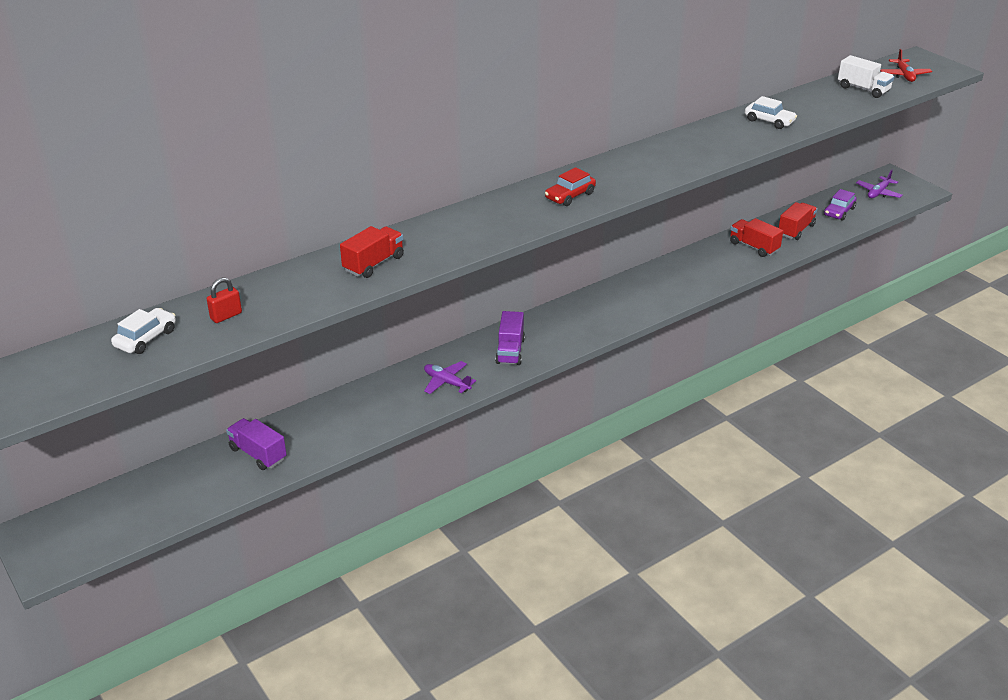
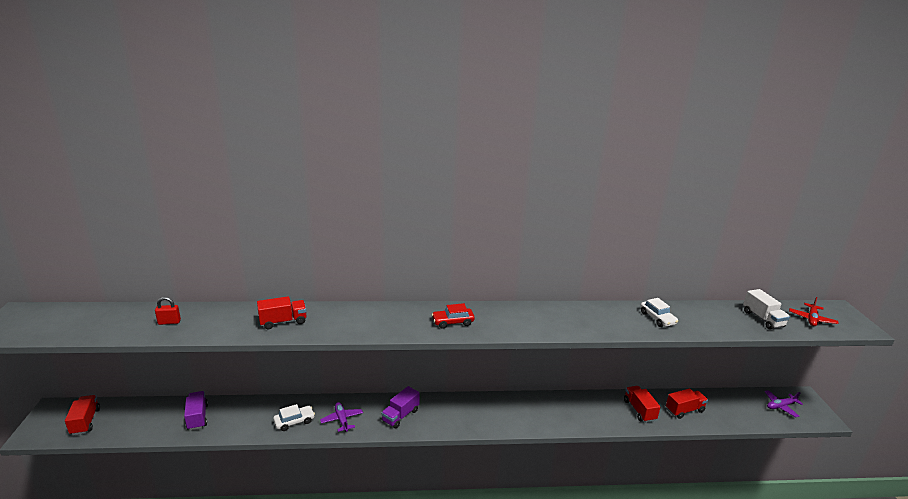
camera: 30 degrees right, 10 degrees down
(104, 523) = (85, 422): none -> red truck
(146, 338) = (117, 319): white car -> white car (294, 421)
(839, 212) = (733, 409): purple car -> none

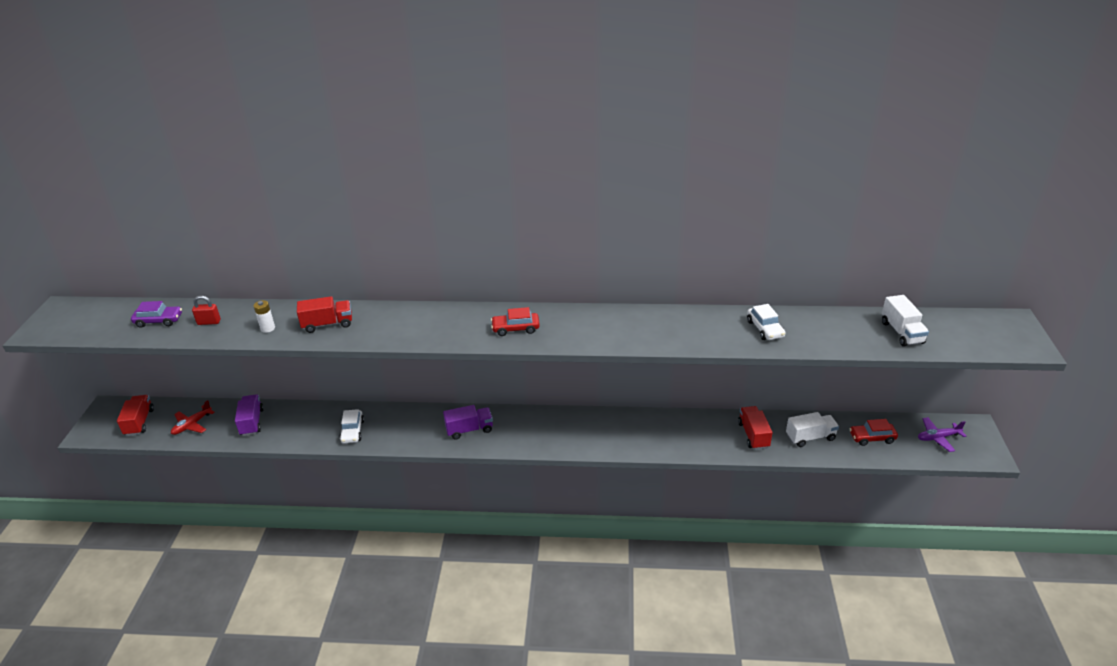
camera: 10 degrees right, 10 degrees up
(119, 322) = (159, 321): none -> purple car
(227, 326) = (268, 328): none -> white battery
(294, 421) = (352, 431): white car -> white car turned 105 degrees clockwise
(342, 420) = (404, 432): purple plane -> none
(400, 415) = (469, 430): purple truck -> purple truck turned 150 degrees counterclockwise
(684, 410) = (810, 437): red truck -> white truck
(732, 408) = (872, 438): none -> red car
(811, 319) = (967, 334): red plane -> red plane (192, 425)

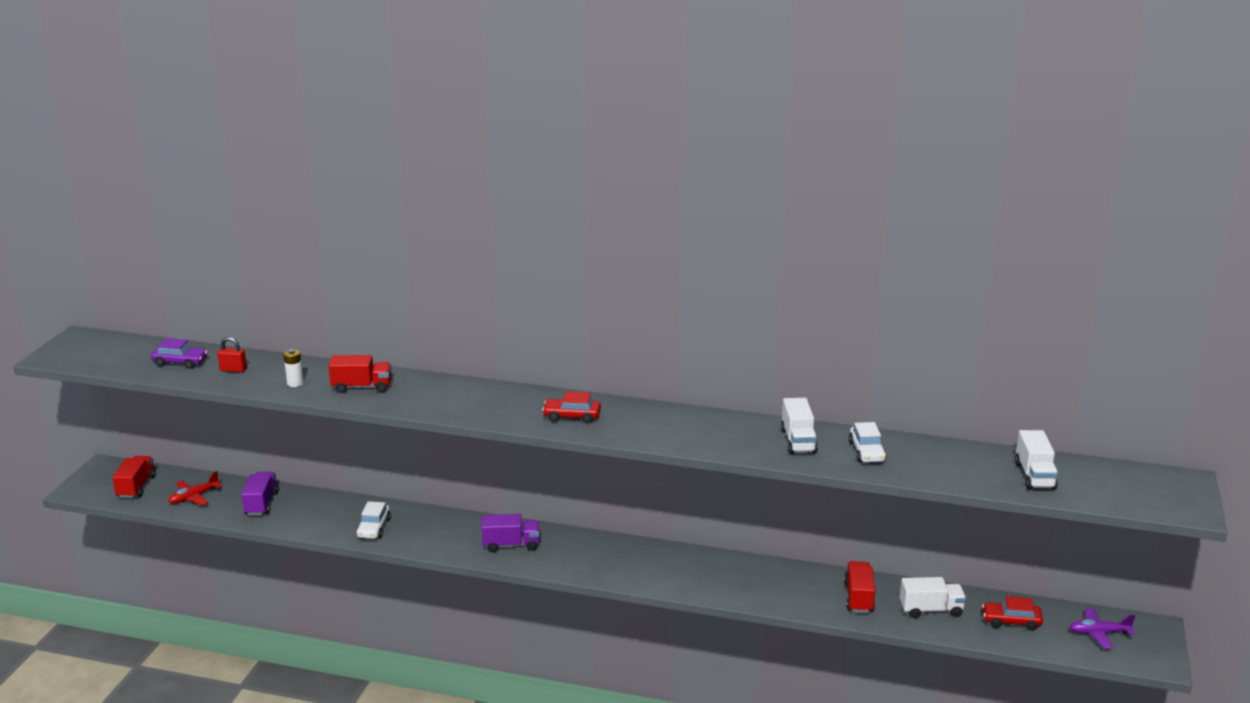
camera: 10 degrees right, 10 degrees down
(707, 326) = (798, 441): none -> white truck

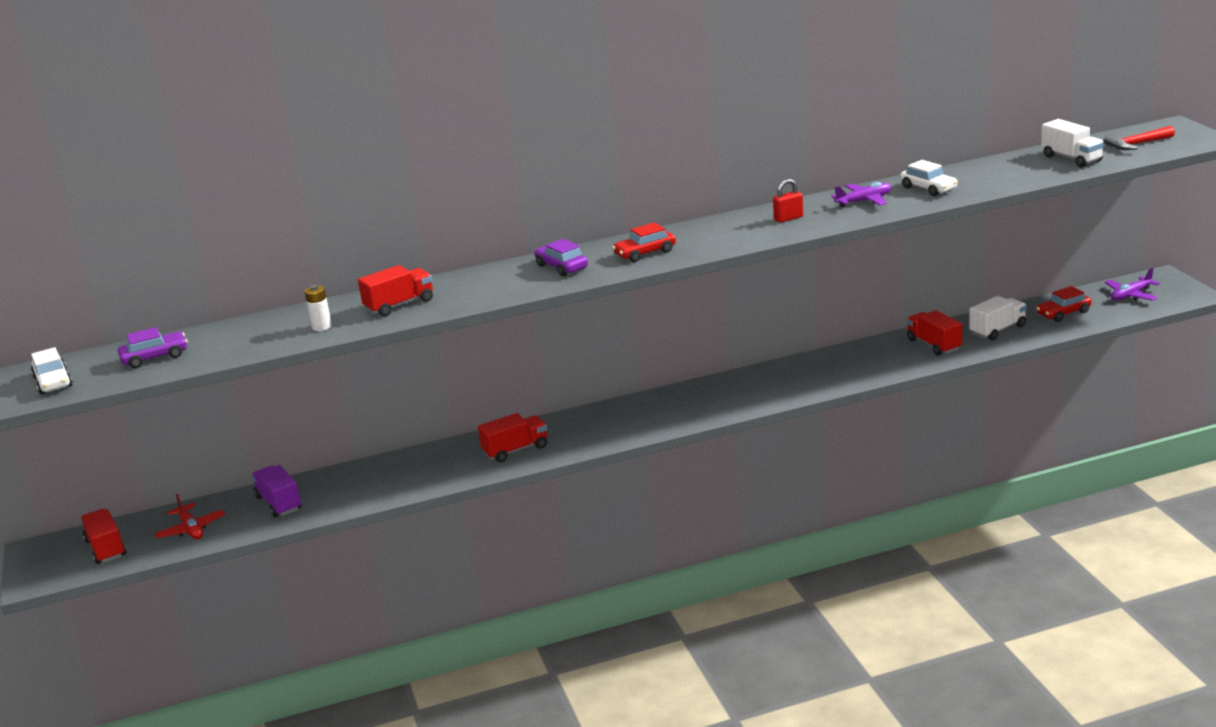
camera: 30 degrees left, 0 degrees up
(194, 497) = (191, 529): red plane -> red plane turned 45 degrees counterclockwise
(233, 370) = (230, 341): red padlock -> red padlock (788, 218)
(374, 528) = (432, 473): white car -> white car (53, 382)
(445, 536) = (515, 450): none -> red truck
(502, 402) = (561, 267): none -> purple car
(511, 545) = (588, 430): purple truck -> none
(798, 441) = (864, 201): white truck -> purple plane
(1118, 486) = (1137, 144): none -> red hammer

